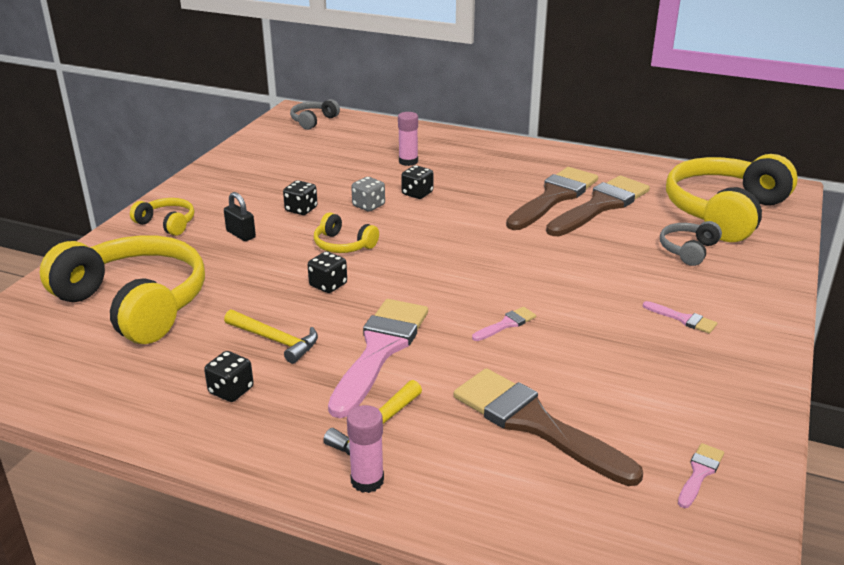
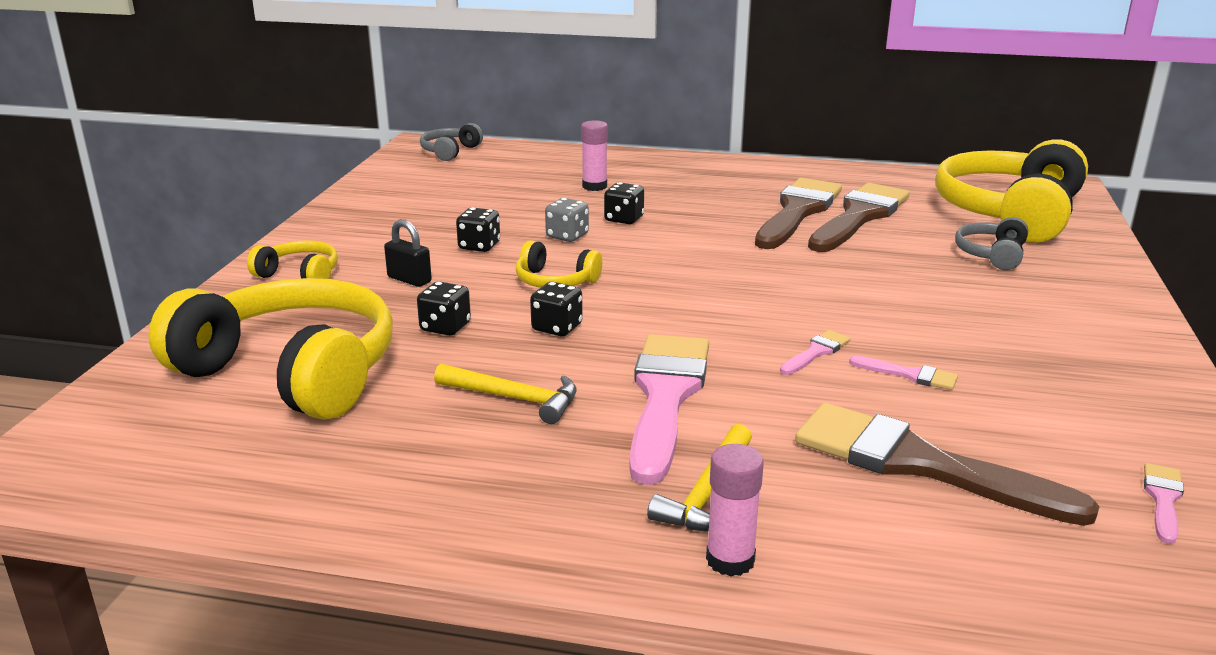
camera: 10 degrees left, 5 degrees down
(231, 390) = (479, 466): black dice -> black dice (445, 327)
(683, 319) = (1032, 327): pink brush -> pink brush (910, 375)

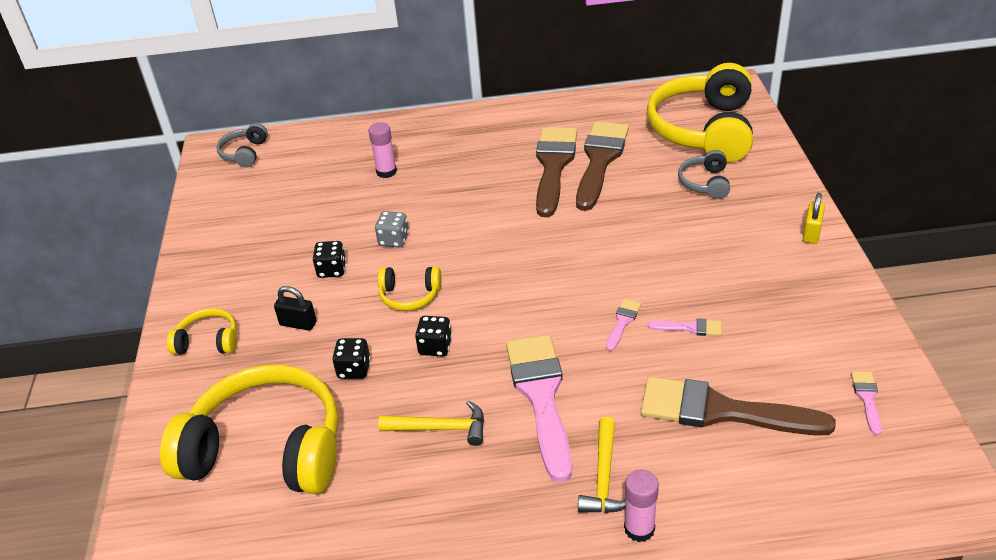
camera: 15 degrees left, 15 degrees up
(624, 219) = (428, 208): black dice -> none
(1129, 321) = (811, 233): none -> yellow padlock

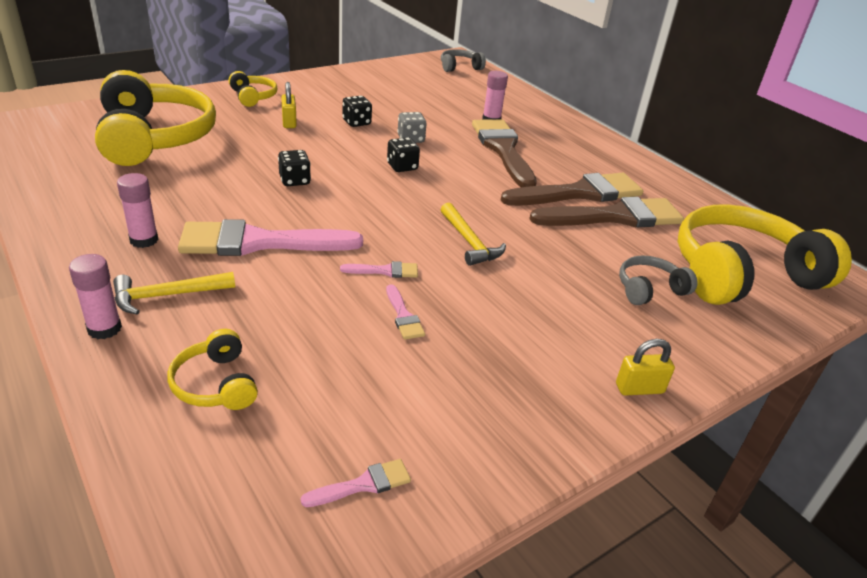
camera: 55 degrees right, 5 degrees down
(298, 324) = (289, 122): black padlock -> yellow padlock
(354, 369) = (251, 152): black dice -> black dice (402, 167)
(409, 295) = (349, 158): yellow headphones -> yellow headphones (216, 384)
(440, 428) = (200, 201): yellow hammer -> yellow hammer (469, 242)
(498, 484) = (144, 240): none -> pink glue stick
(541, 396) = (259, 242): pink brush -> pink brush turned 150 degrees counterclockwise
(721, 411) = (287, 358): brown brush -> brown brush (503, 150)

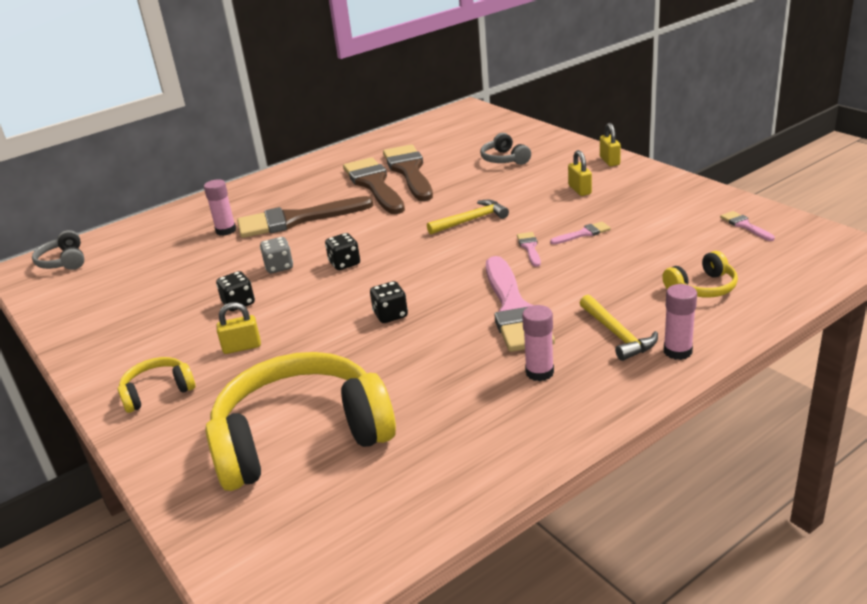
camera: 85 degrees left, 5 degrees down
(536, 337) = (579, 190): none -> yellow padlock
(741, 274) = (471, 134): yellow headphones -> none

